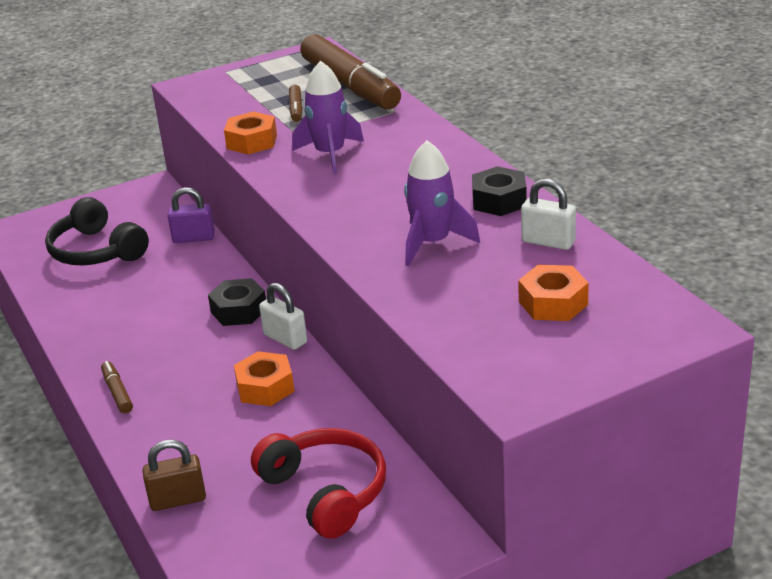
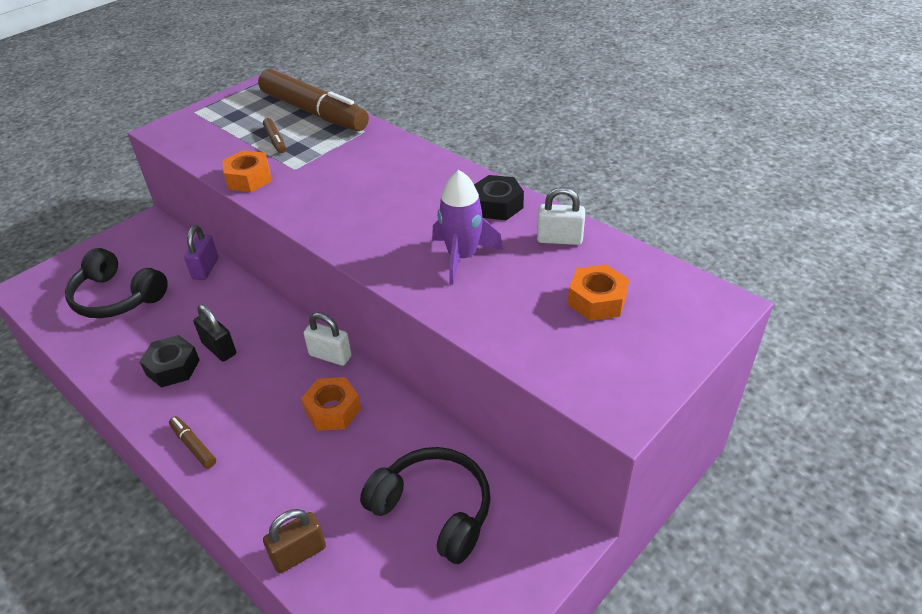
camera: 20 degrees left, 10 degrees up
(176, 313) = (219, 348): none -> black padlock
(193, 238) = (205, 269): purple padlock -> purple padlock turned 60 degrees counterclockwise
(239, 310) = (276, 335): black nut -> black nut (173, 367)
(325, 492) = (434, 510): red headphones -> black headphones
(330, 154) = (327, 181): purple rocket -> none

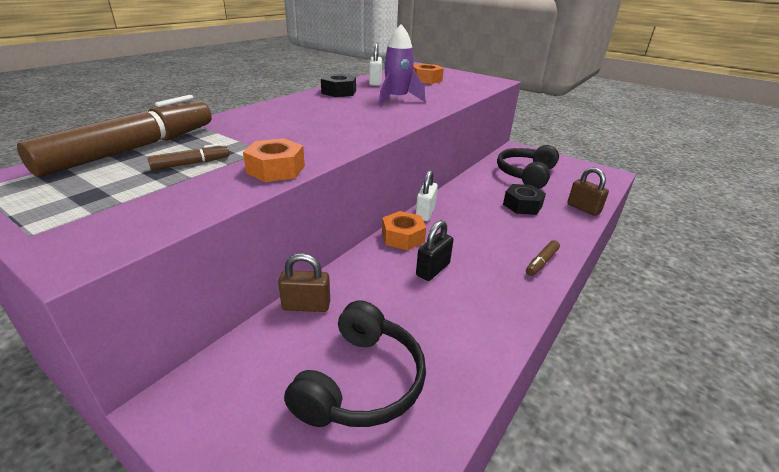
camera: 100 degrees left, 10 degrees down
(173, 367) = (466, 295): black nut -> black nut (522, 205)
(205, 269) = (306, 306): purple padlock -> brown padlock
(333, 410) = (476, 207): orange nut -> orange nut (403, 237)

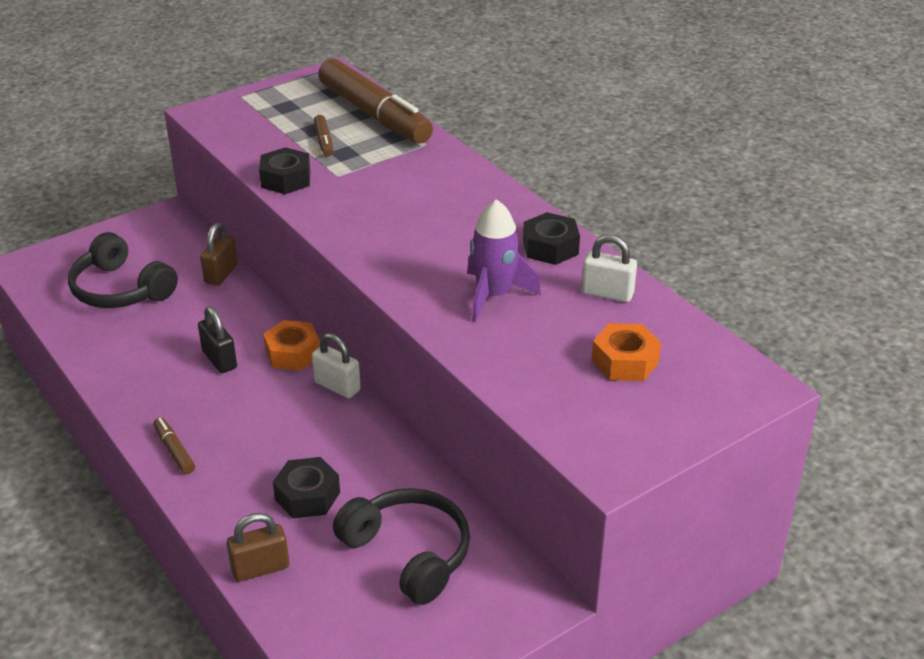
camera: 110 degrees right, 5 degrees up
(276, 169) = (286, 179): orange nut -> black nut

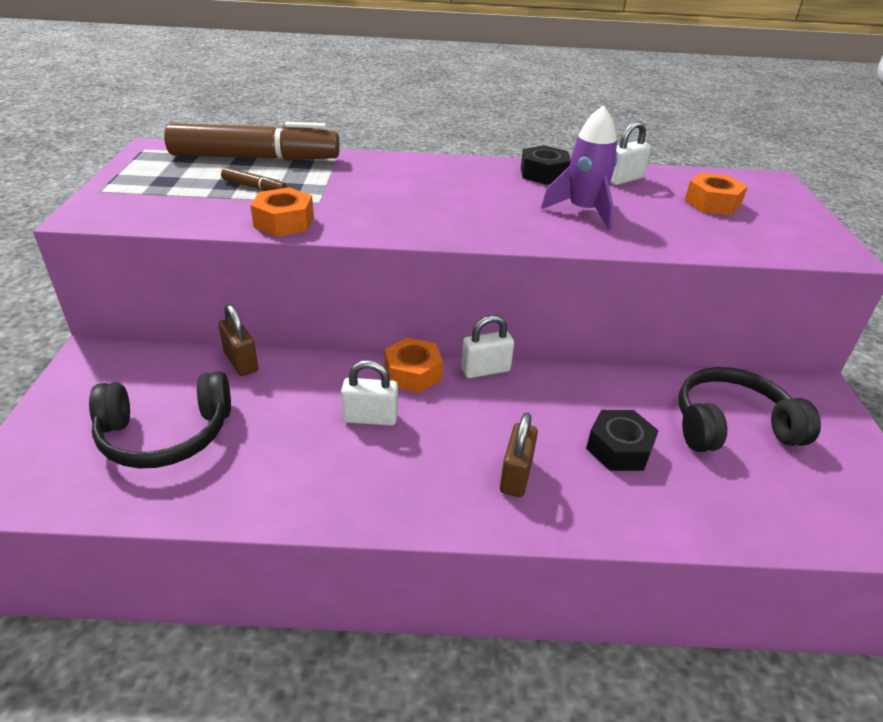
camera: 55 degrees left, 0 degrees up
(174, 450) = (479, 507): brown marker -> none
(219, 360) = (370, 418): black padlock -> white padlock
(260, 568) = (702, 521): brown padlock -> brown padlock (516, 476)
(286, 179) = (284, 222): black nut -> orange nut

